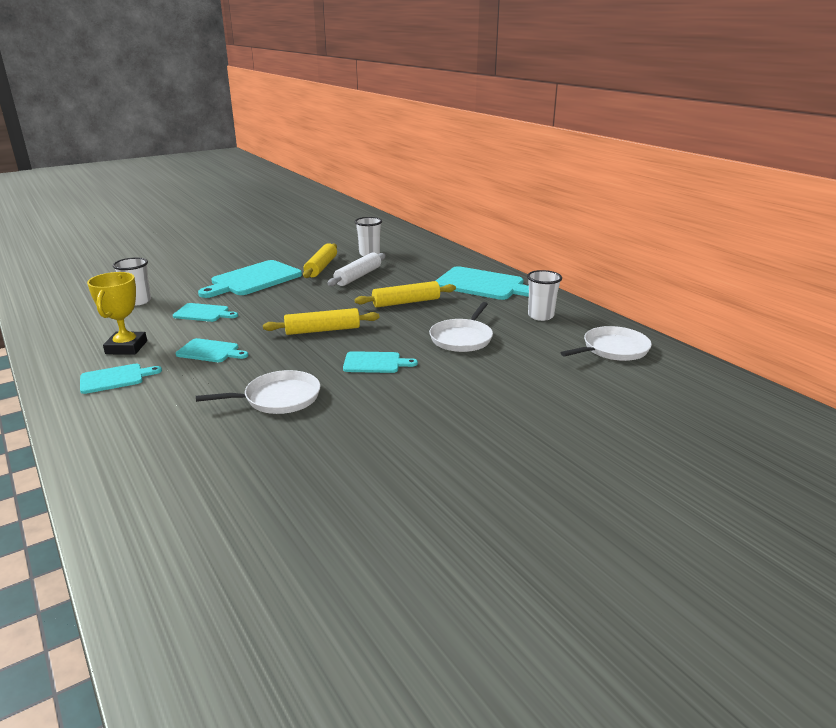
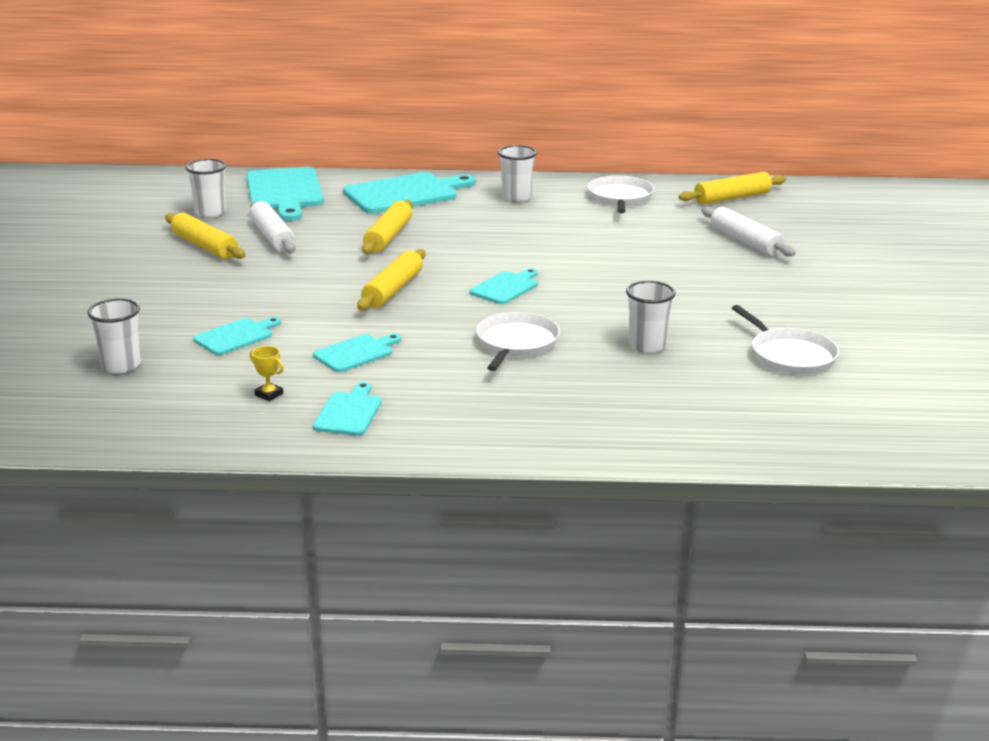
camera: 55 degrees left, 0 degrees up
(126, 347) = (269, 394): yellow trophy -> yellow trophy, size x0.47
(253, 279) = (174, 289): turquoise cutting board -> turquoise cutting board (284, 192)
(331, 455) = (647, 346): none -> white cup
(462, 338) = (512, 240): white pan -> white pan (790, 355)
(626, 432) = (745, 241): none -> white rolling pin
(711, 395) = (732, 198): none -> yellow rolling pin

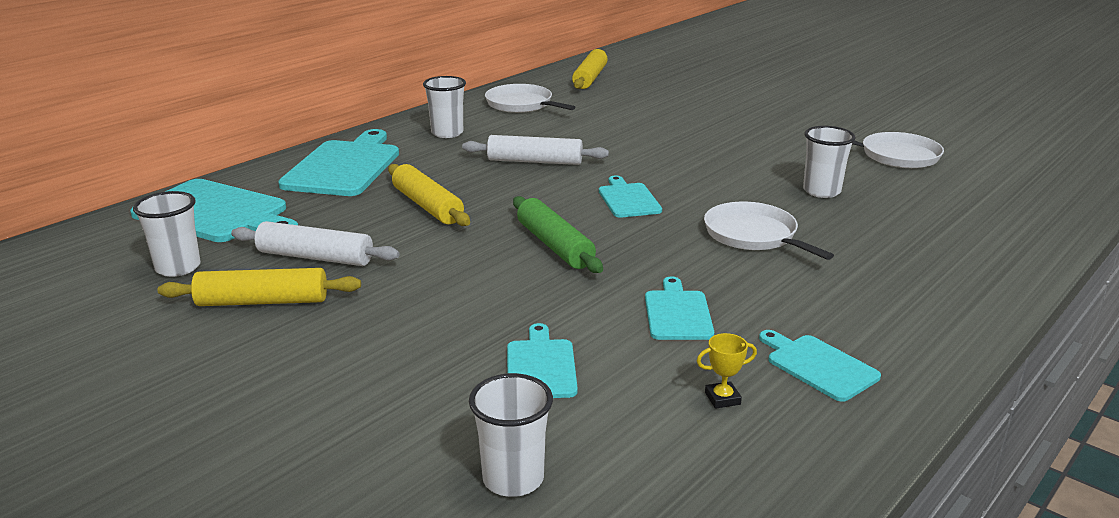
camera: 50 degrees left, 0 degrees up
(393, 290) = (555, 245): yellow rolling pin -> green rolling pin
(745, 241) = (674, 100): white rolling pin -> white rolling pin (535, 161)

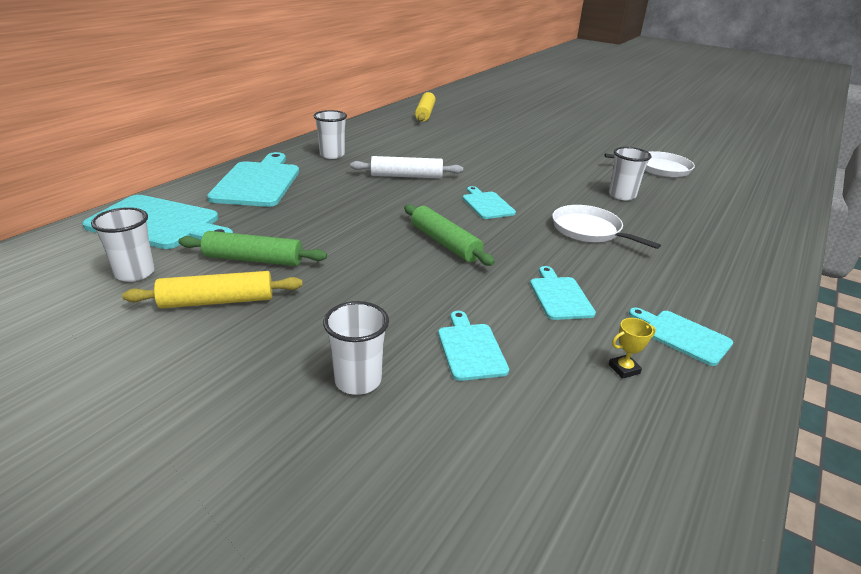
camera: 10 degrees left, 5 degrees up
(315, 257) = (253, 259): white rolling pin -> green rolling pin
(427, 206) = (334, 213): yellow rolling pin -> none
(513, 479) = (484, 459): white cup -> white cup (358, 381)
(521, 104) = (382, 133): white pan -> none

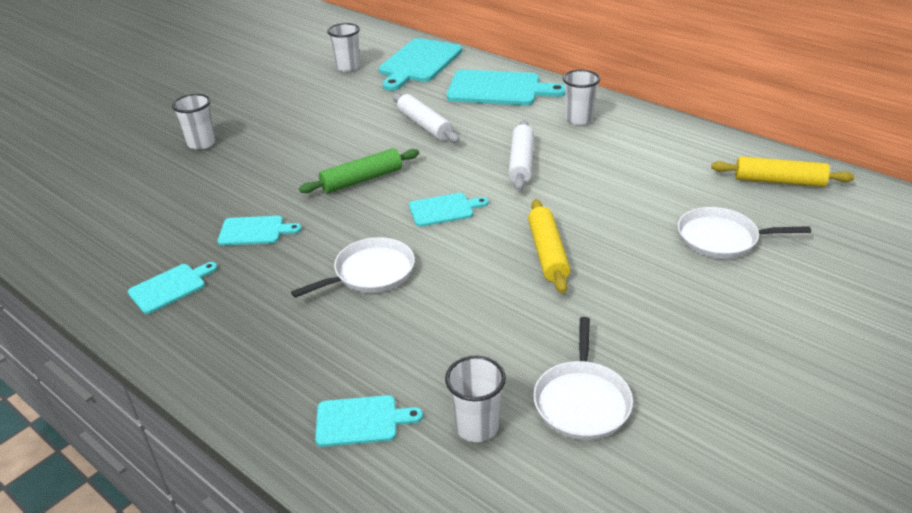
camera: 100 degrees right, 5 degrees up
(217, 301) = (304, 95): yellow rolling pin -> yellow rolling pin (547, 253)
(253, 259) = (355, 101): green rolling pin -> none
(331, 216) = (425, 125): none -> white rolling pin
(470, 349) = (209, 183): turquoise cutting board -> turquoise cutting board (361, 421)
(492, 130) = (721, 238): none -> white pan
(622, 195) = (467, 324): white cup -> white cup (476, 426)
(624, 369) = (152, 245): yellow trophy -> none

